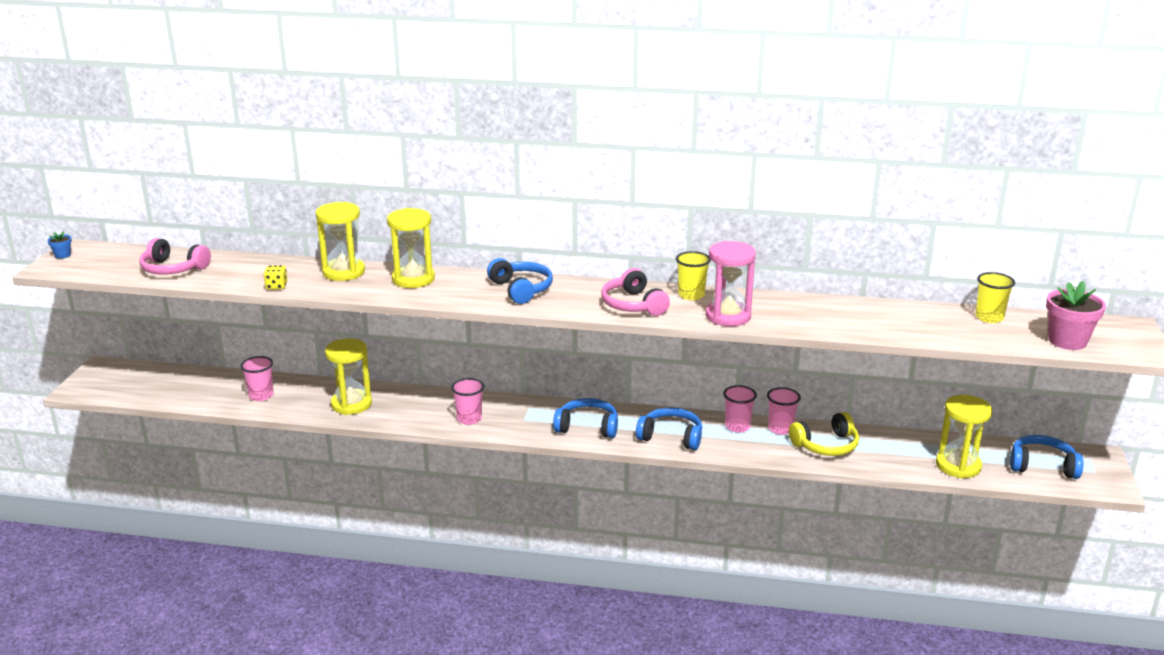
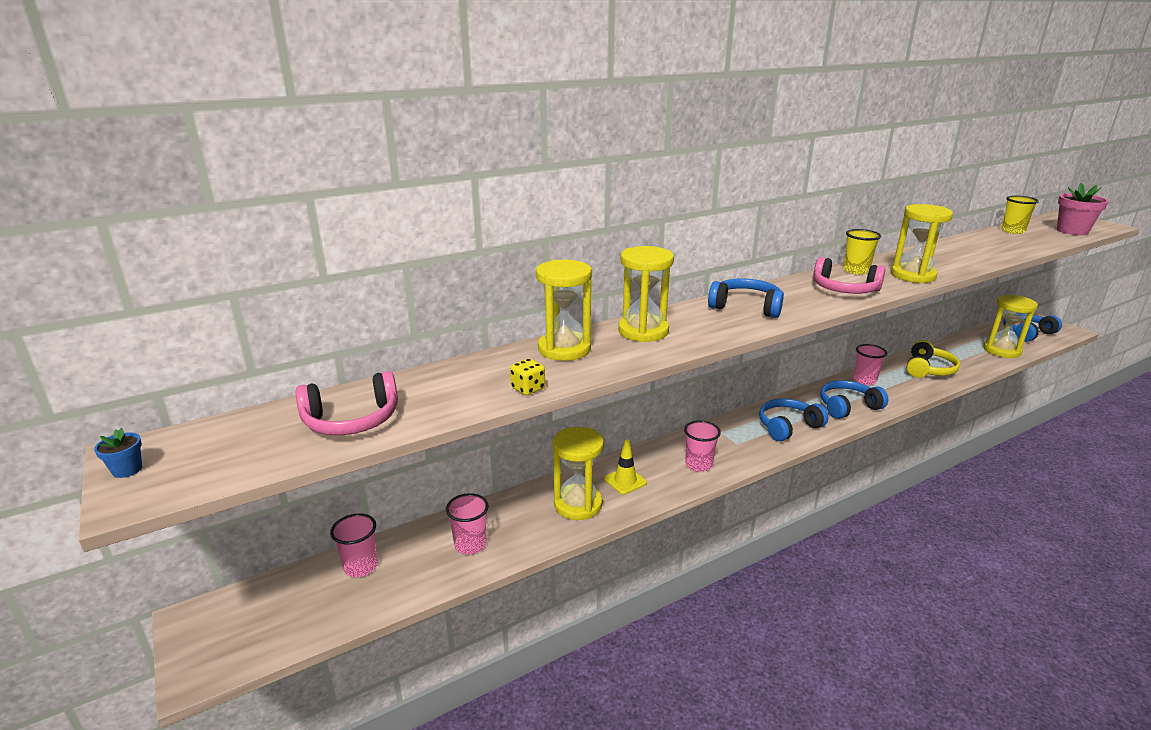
camera: 40 degrees left, 0 degrees up
(403, 405) = (625, 481): none -> yellow traffic cone
(728, 316) = (913, 276): pink hourglass -> yellow hourglass
(780, 428) = (887, 370): pink cup -> pink cup (360, 566)

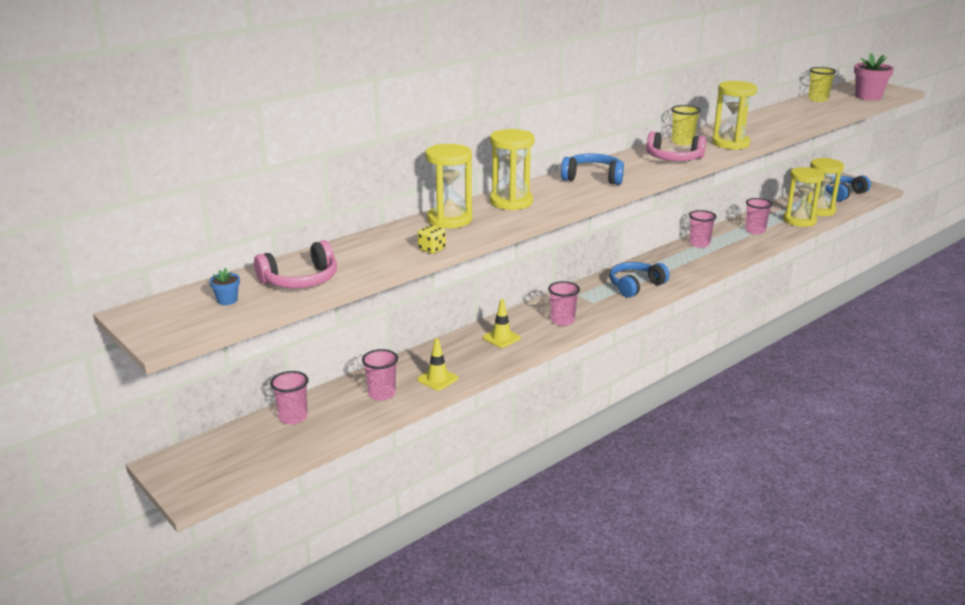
camera: 10 degrees left, 0 degrees up
(127, 470) = (143, 324): blue flower pot -> blue flower pot (227, 300)
(539, 531) = (437, 379): none -> yellow traffic cone
(578, 504) = (465, 358): yellow hourglass -> yellow hourglass (799, 220)
(848, 406) = (686, 266): blue headphones -> none
(928, 369) = (755, 231): yellow headphones -> pink cup

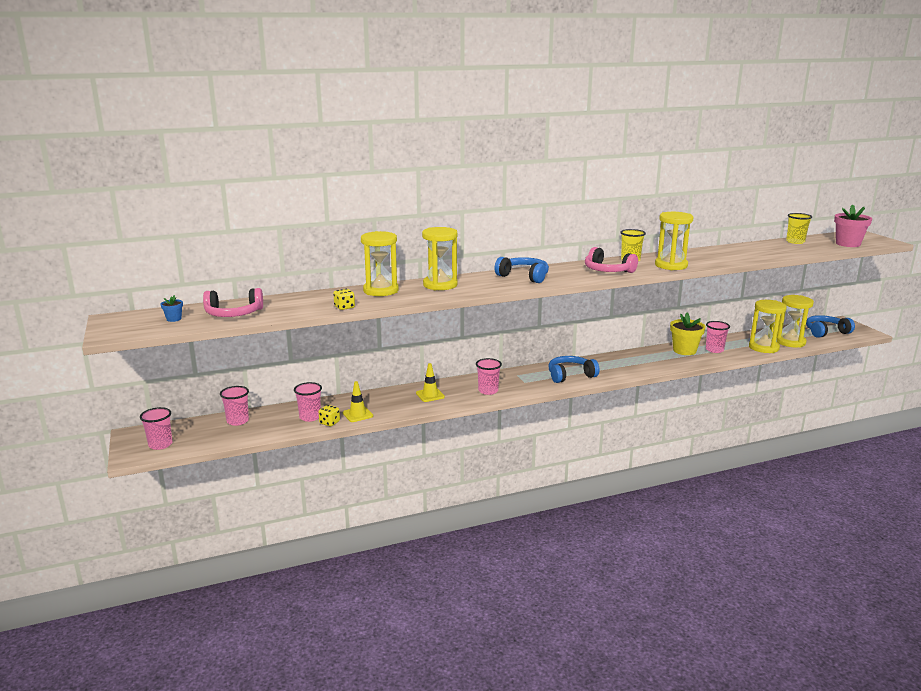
camera: 20 degrees right, 5 degrees down
(412, 396) = (329, 423): none -> yellow dice
(699, 244) = (654, 353): pink cup -> pink cup (160, 444)
(726, 236) = (684, 350): none -> yellow flower pot

